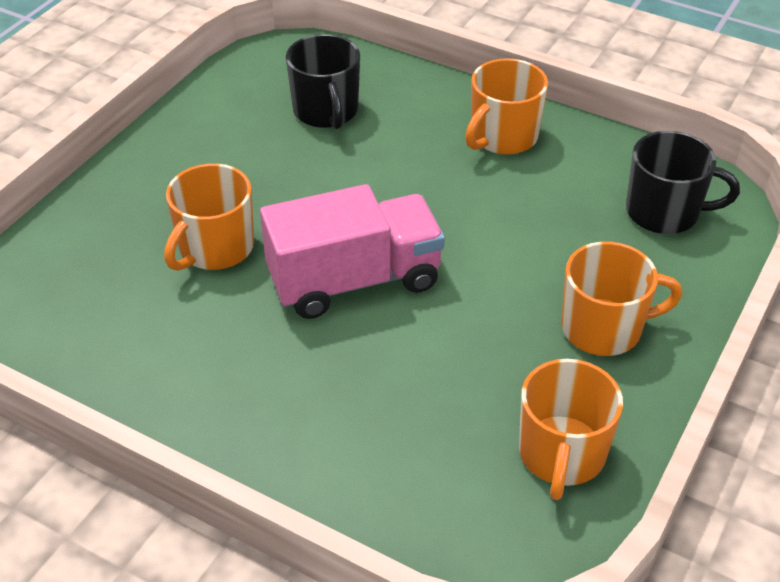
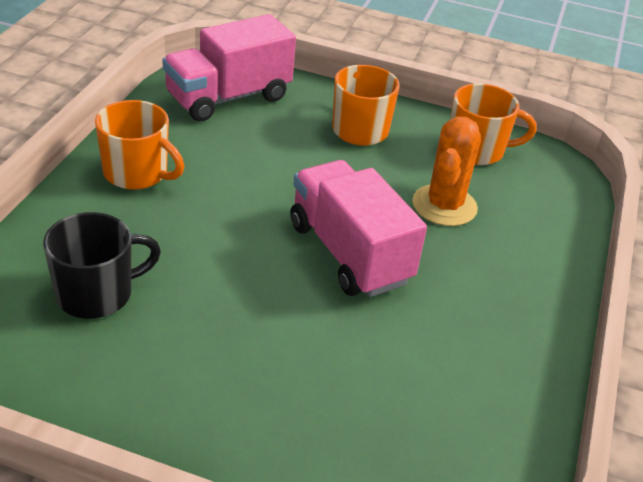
camera: 105 degrees left, 5 degrees down
(215, 248) = (334, 352): orange mug -> none
(432, 385) = (444, 206): none -> orange cactus
(664, 212) = (228, 97): black mug -> pink truck

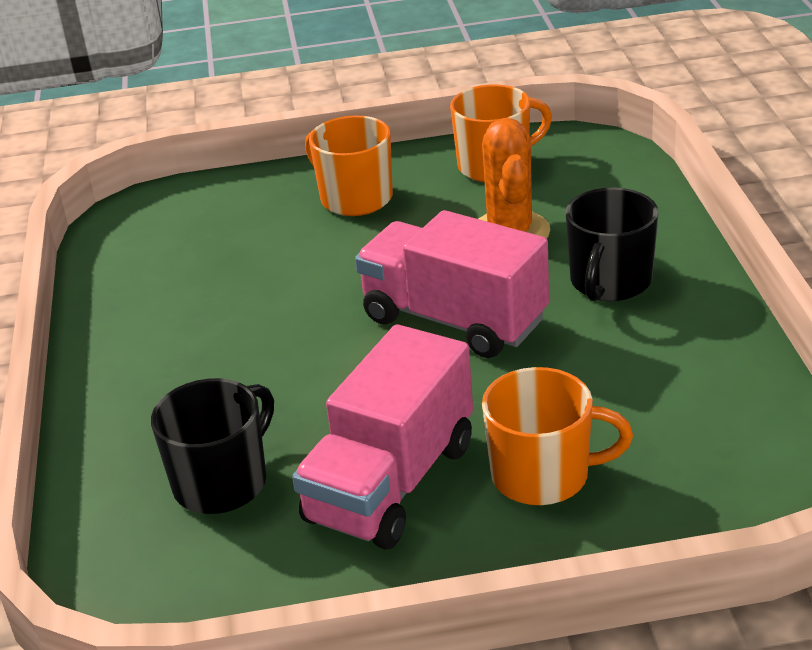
camera: 20 degrees left, 5 degrees down
(137, 173) = (149, 348): orange mug -> orange mug (543, 475)
(228, 97) = (178, 227): pink truck -> pink truck (391, 483)
(485, 279) = (610, 282): none -> black mug

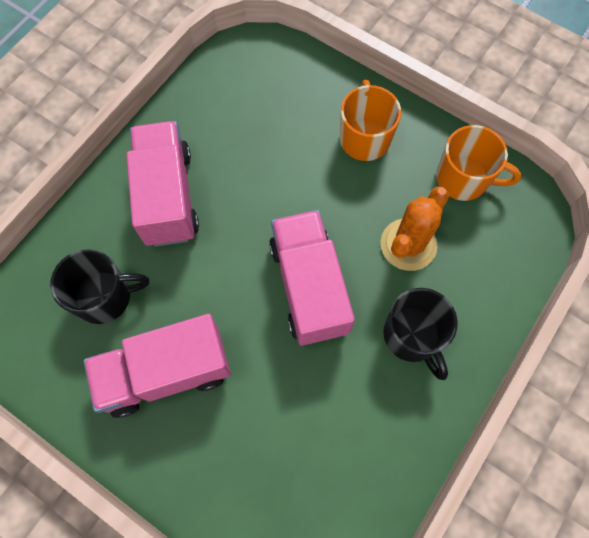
camera: 40 degrees right, 35 degrees up
(187, 363) = (167, 196): none -> pink truck
(543, 475) = (230, 439): orange mug -> none
(610, 282) = (412, 336): black mug -> black mug turned 90 degrees counterclockwise

